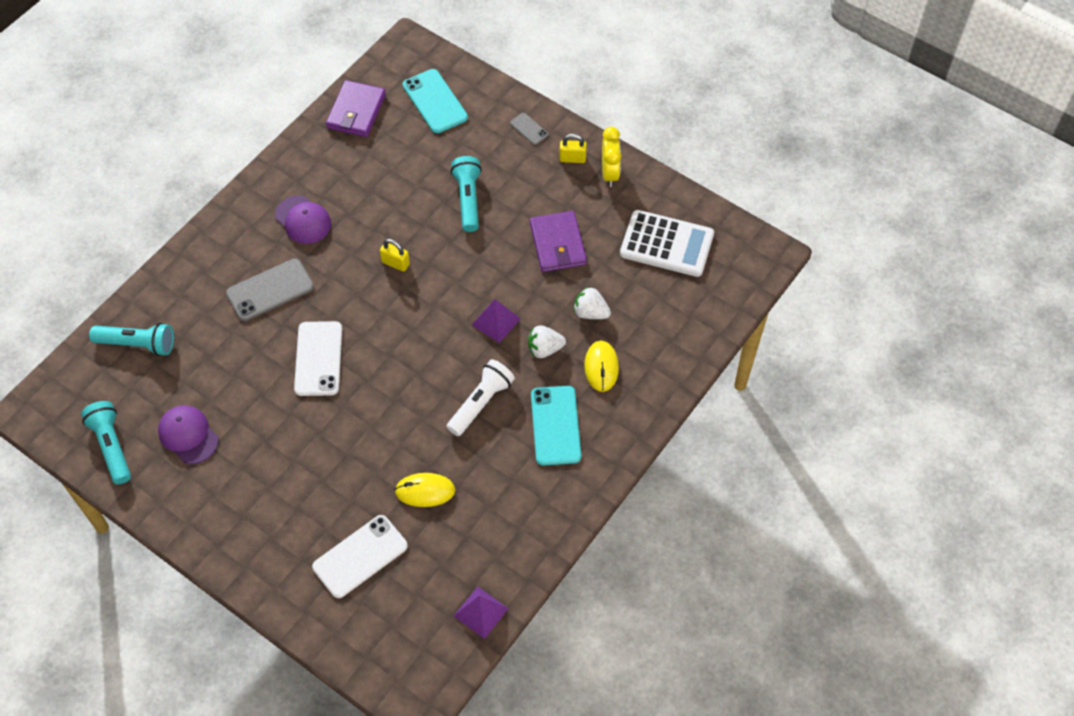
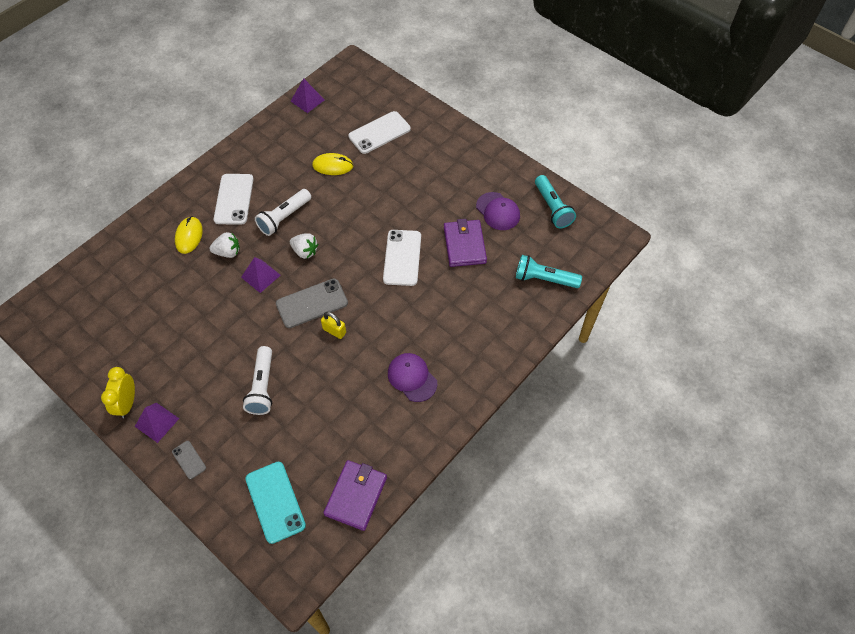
camera: 175 degrees left, 0 degrees up
(270, 290) = (440, 315): grey phone -> grey phone (312, 303)
(468, 200) = (262, 386): turquoise flashlight -> white flashlight
(555, 425) = (234, 199): turquoise phone -> white phone
(558, 244) = (194, 337): purple wallet -> purple wallet (464, 245)
(572, 158) = (156, 422): yellow padlock -> purple pyramid
(590, 313) = (184, 277): white strawberry -> white strawberry (305, 251)
(666, 244) = (102, 330): white calculator -> none

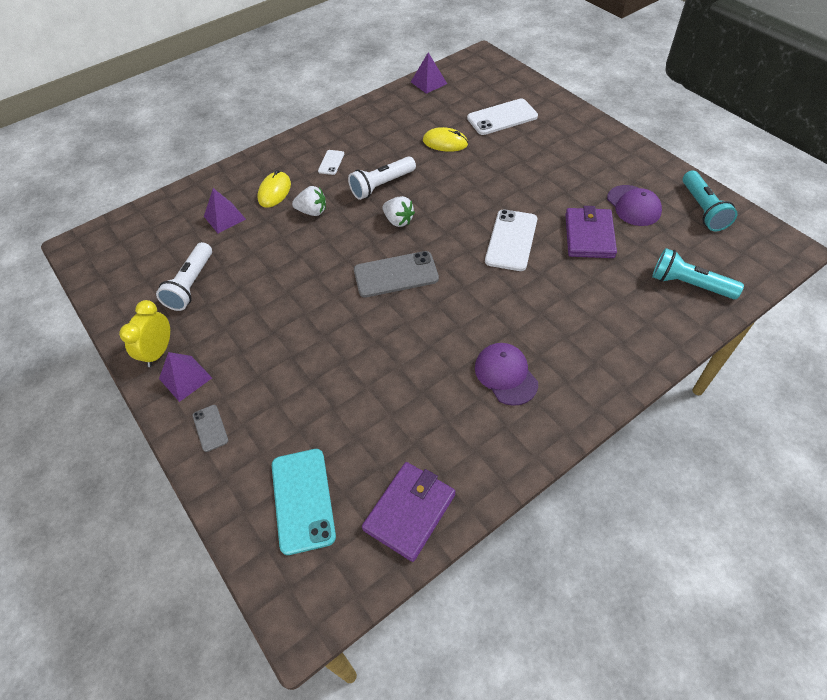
camera: 15 degrees right, 5 degrees down
(234, 199) = (331, 162): white phone -> white phone, size x0.51
(261, 276) = (343, 239): purple pyramid -> purple pyramid (224, 218)
(262, 386) = (318, 357): white flashlight -> white flashlight (191, 284)
(334, 331) = (417, 307): yellow padlock -> none

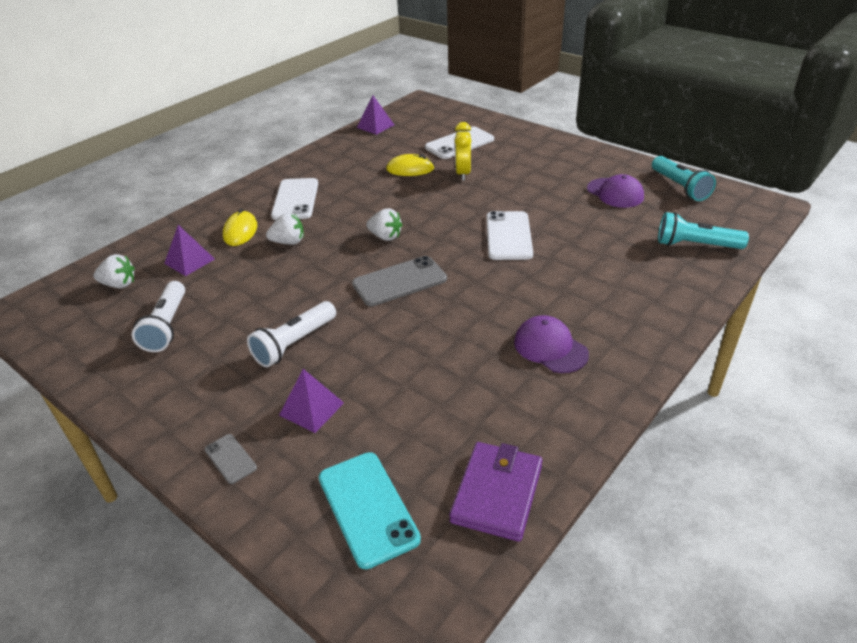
camera: 15 degrees left, 15 degrees down
(159, 352) = (144, 396): yellow clock -> yellow clock (463, 173)
(163, 233) = (119, 284): none -> white strawberry
(185, 378) = (184, 415): purple pyramid -> purple pyramid (311, 409)
(331, 162) = (295, 199): white phone -> white phone, size x1.96
(382, 185) = (357, 211): white flashlight -> white flashlight (294, 343)
(589, 236) = (583, 221): purple wallet -> none

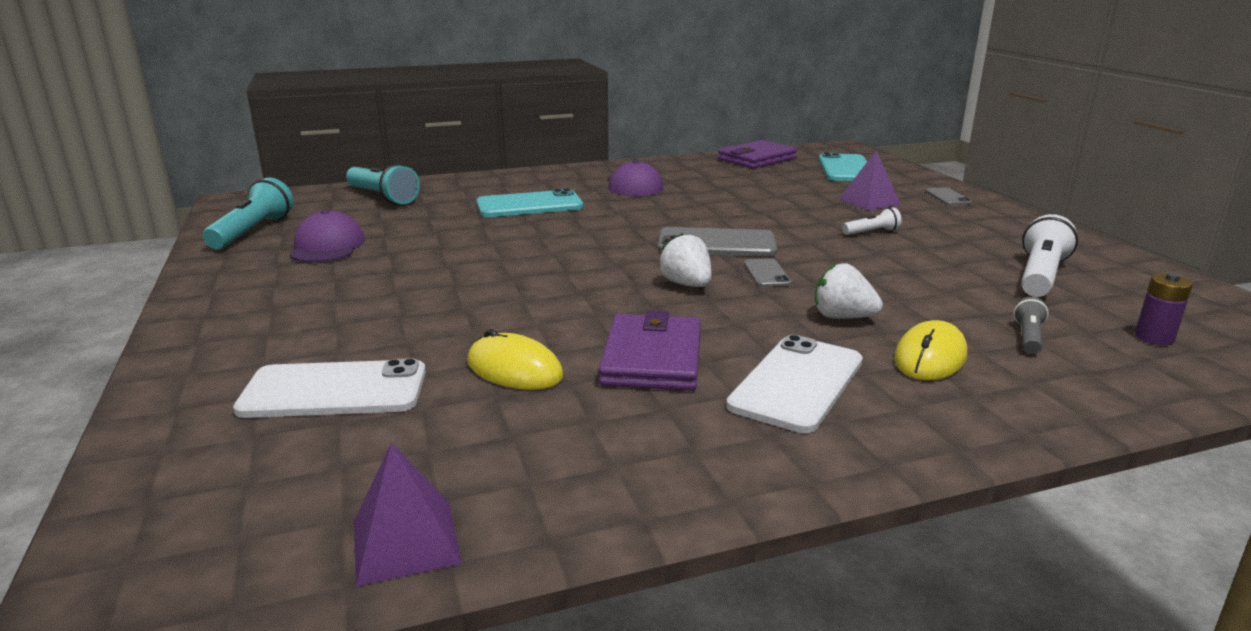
camera: 150 degrees left, 15 degrees down
(119, 284) = (1154, 338): white strawberry -> purple battery
(189, 261) = (1028, 337): purple pyramid -> grey flashlight
(294, 343) = (871, 232): white flashlight -> white flashlight, size x0.53
(347, 263) = (766, 273): none -> grey phone
(362, 190) = (652, 358): none -> purple wallet
(463, 173) = (445, 329): yellow clock -> none
(508, 236) = (533, 245): white phone -> none
(582, 277) = (529, 205): none -> turquoise phone

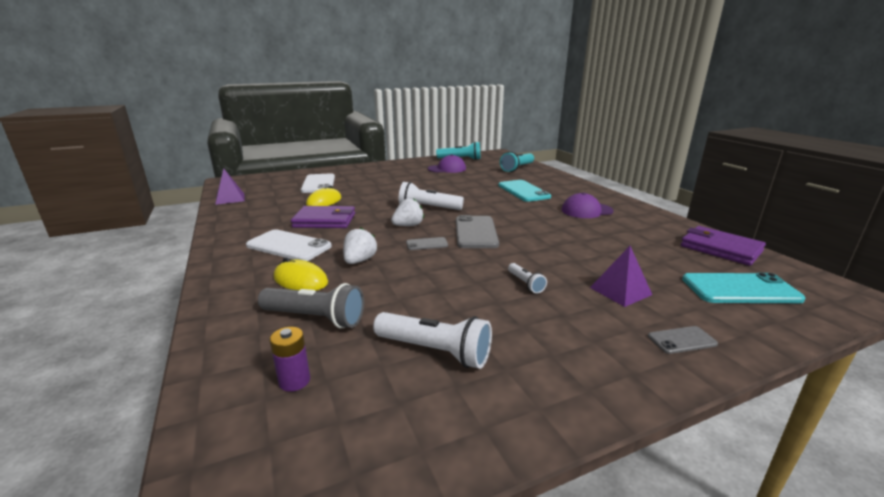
camera: 85 degrees right, 0 degrees up
(596, 269) = (428, 208): none -> white flashlight
(1028, 337) = (315, 318): grey flashlight -> grey flashlight, size x1.88

